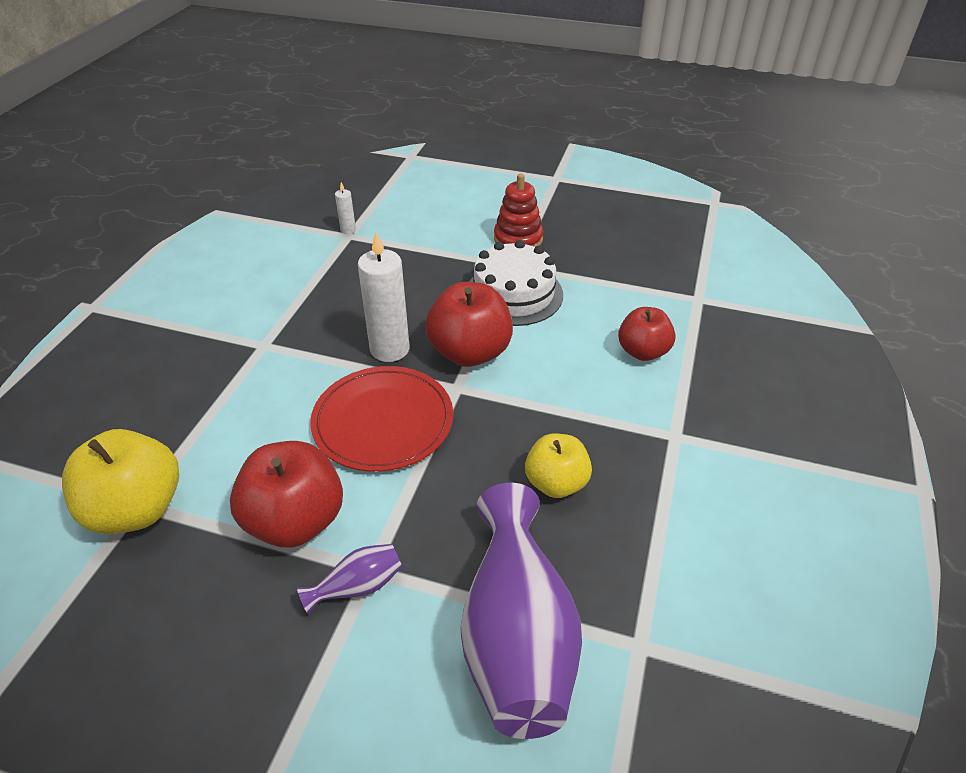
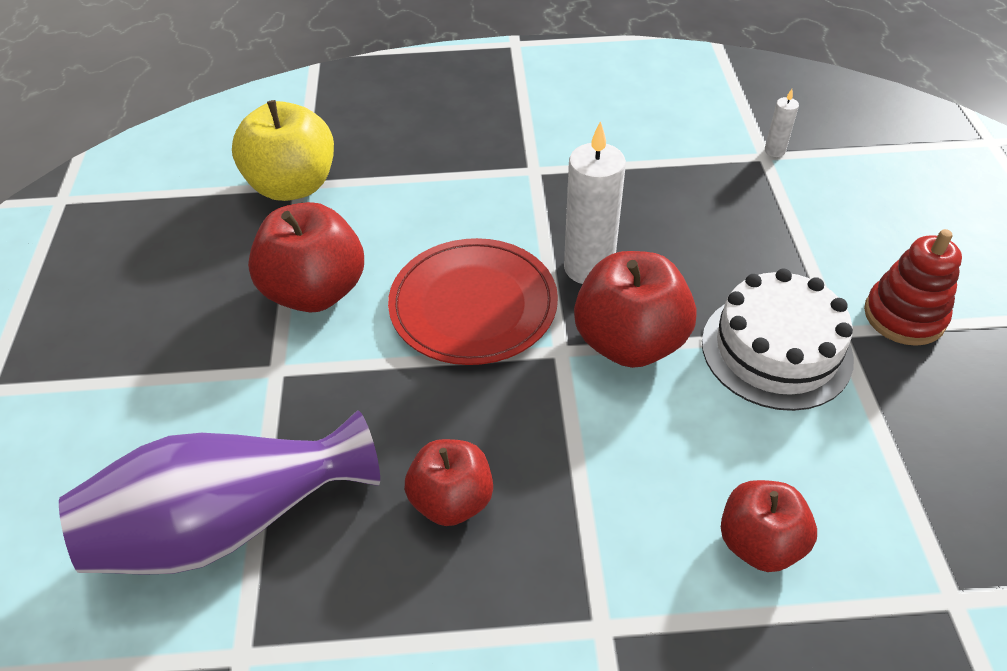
camera: 70 degrees right, 5 degrees up
(357, 586) = (254, 367): purple vase -> none
(556, 483) = (452, 500): yellow apple -> red apple

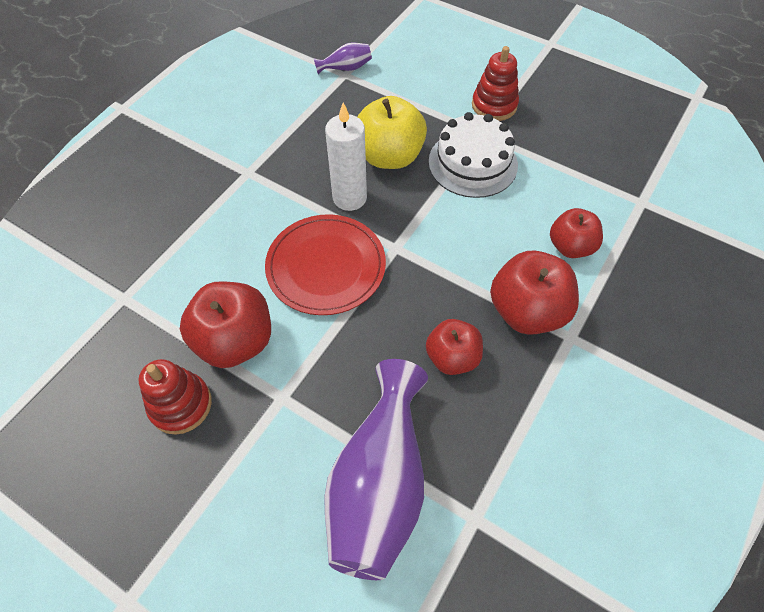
camera: 55 degrees left, 10 degrees up
(212, 297) = (181, 404): none -> red stacking toy
(293, 186) = (121, 302): yellow apple -> yellow apple (389, 156)
(629, 342) = (417, 215): red apple -> red apple (527, 311)
(774, 151) = (346, 68): white candle -> purple vase

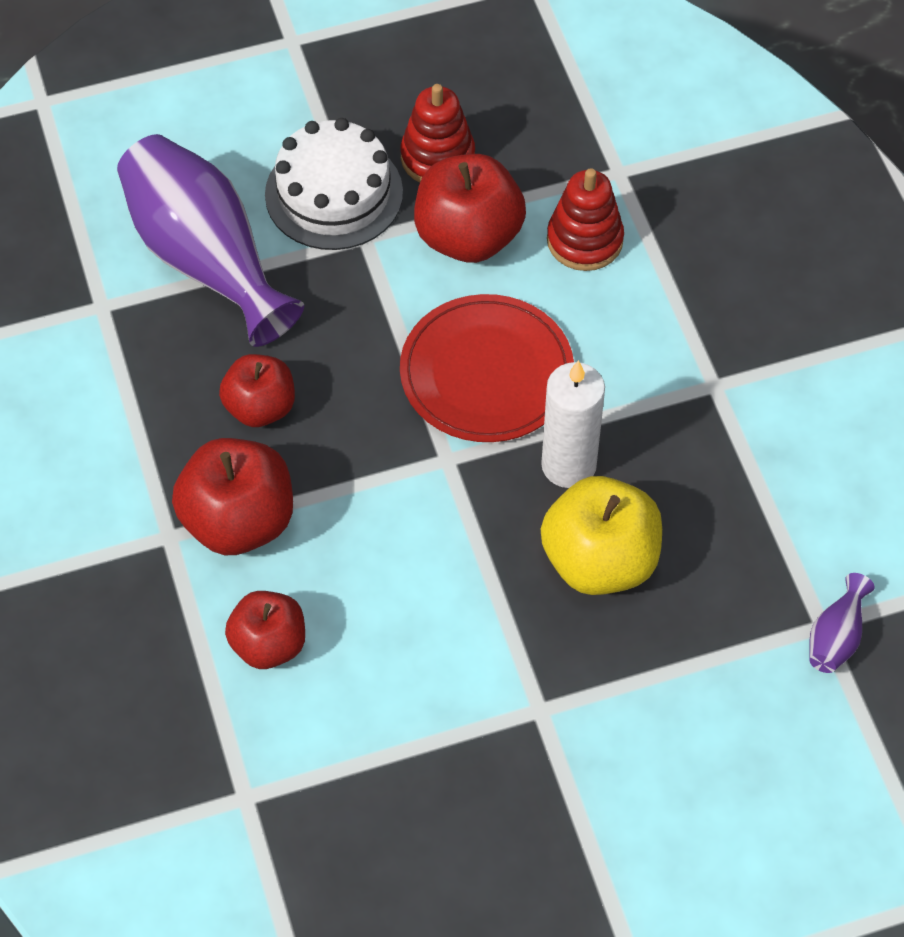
camera: 130 degrees right, 0 degrees up
(473, 163) = (497, 650): white cake -> white cake (334, 193)
(494, 105) = (580, 774): red stacking toy -> red stacking toy (584, 240)

